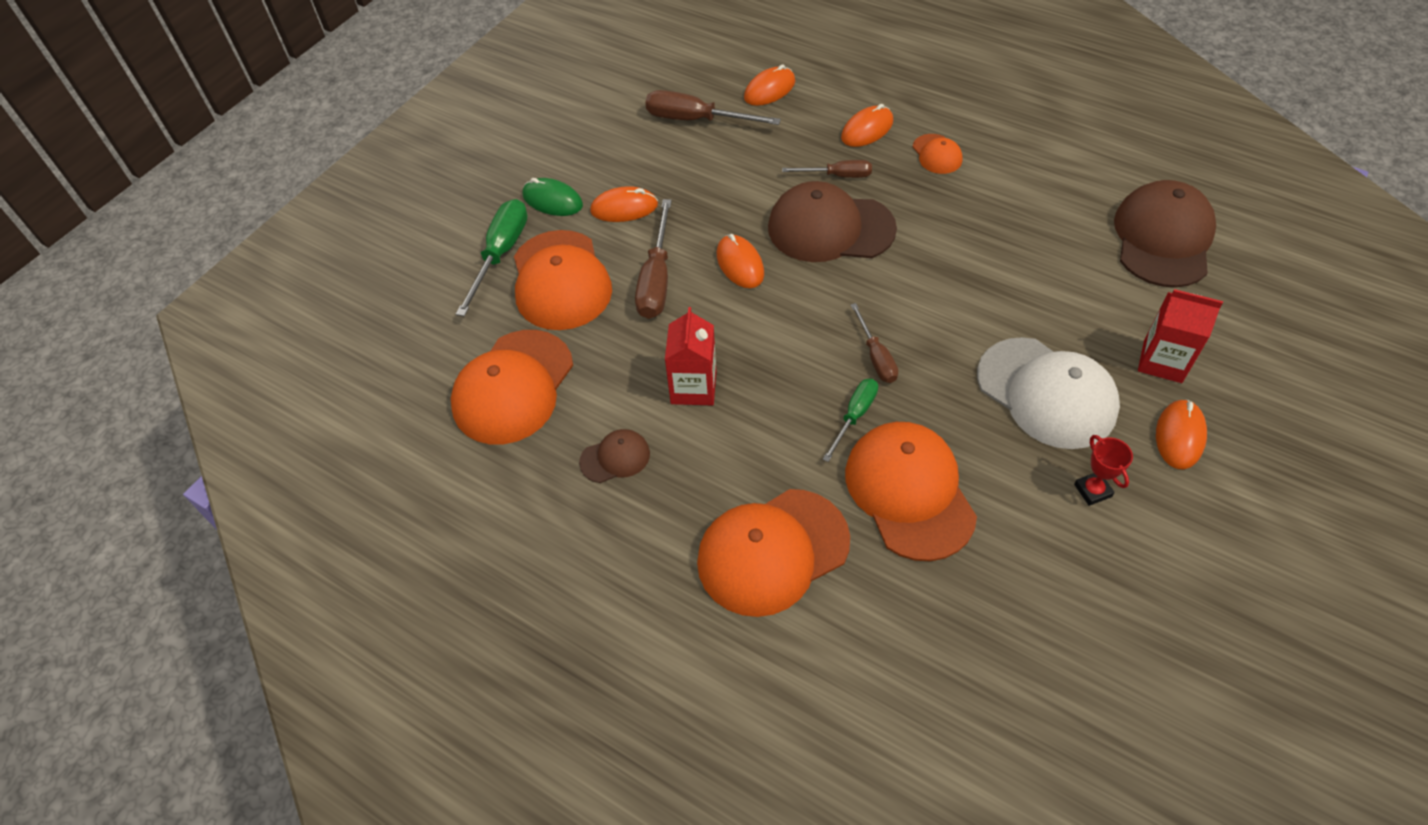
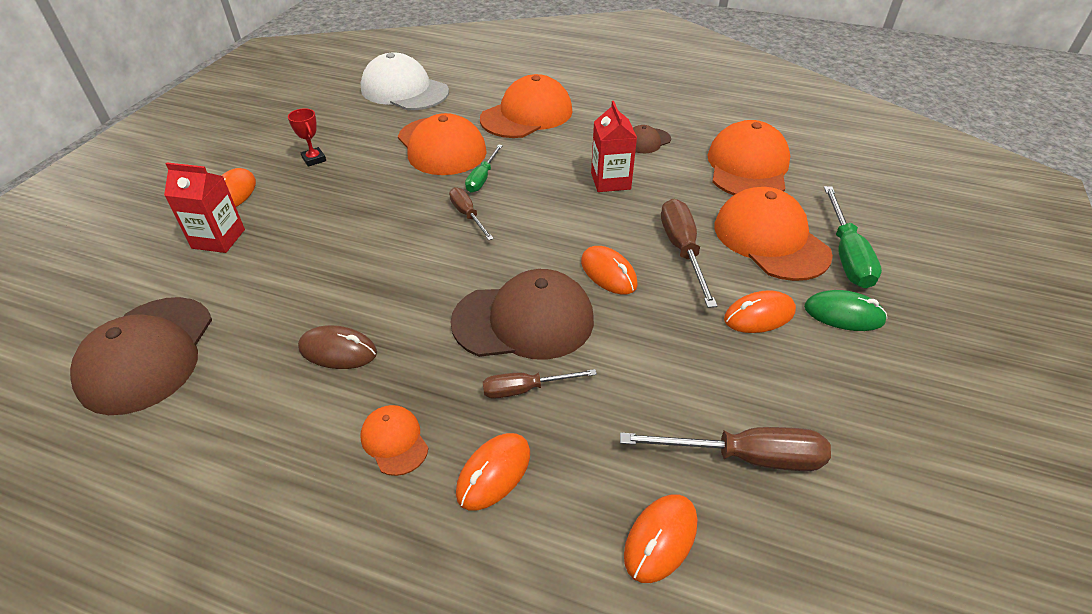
camera: 165 degrees right, 10 degrees down
(993, 222) = (338, 351): none -> brown mouse
(1046, 393) = (328, 207): white cap -> white cap (404, 90)

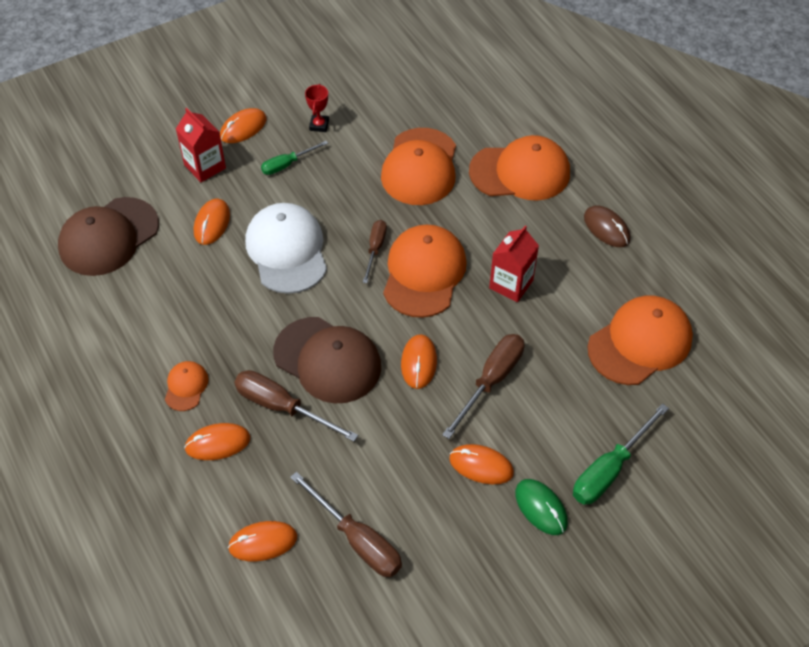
camera: 40 degrees right, 10 degrees up
(273, 278) = (212, 223): none -> orange mouse
(338, 351) = (205, 305): brown mouse -> brown mouse (606, 228)
(404, 90) = (449, 84): white cap -> white cap (287, 250)
(482, 178) = (418, 220): green screwdriver -> green screwdriver (287, 164)
(525, 389) = (282, 407): brown screwdriver -> brown screwdriver, size x1.62
(647, 141) = (588, 262): brown cap -> none
(770, 239) = (568, 417): orange cap -> orange cap (424, 273)

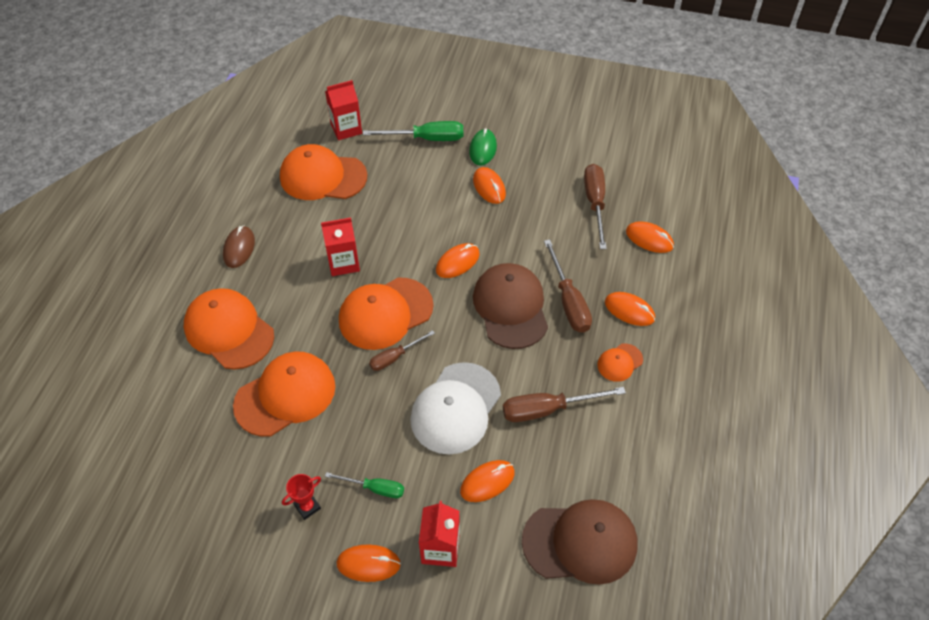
camera: 135 degrees left, 0 degrees up
(491, 381) = (429, 221): brown screwdriver -> brown screwdriver (547, 409)
(696, 411) = (346, 129): none -> red carton

